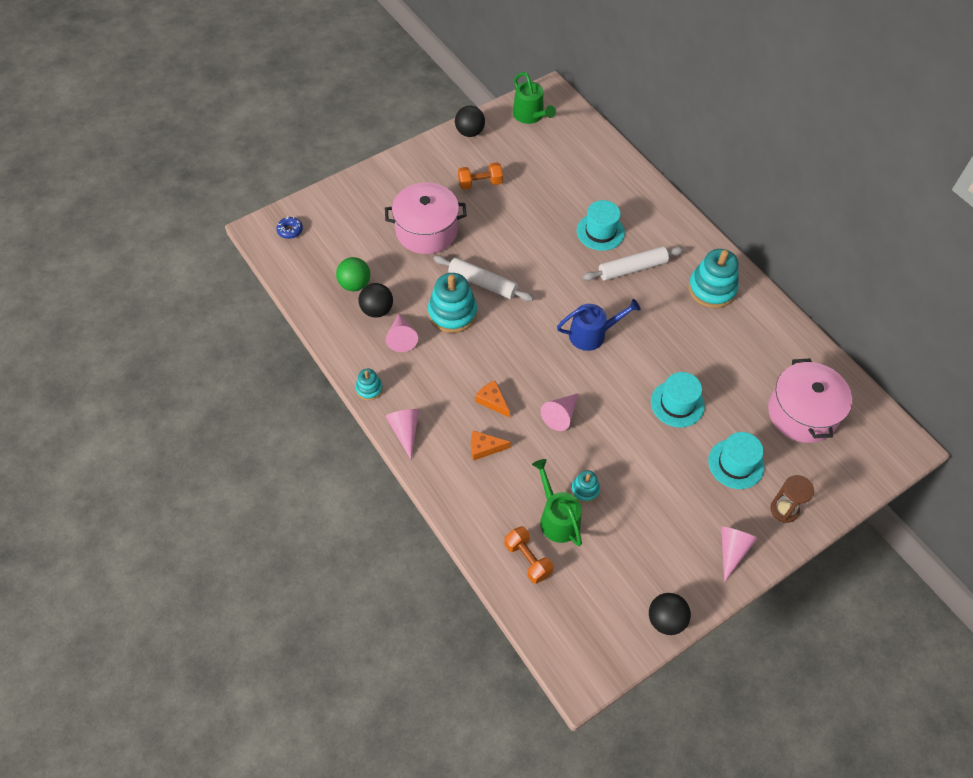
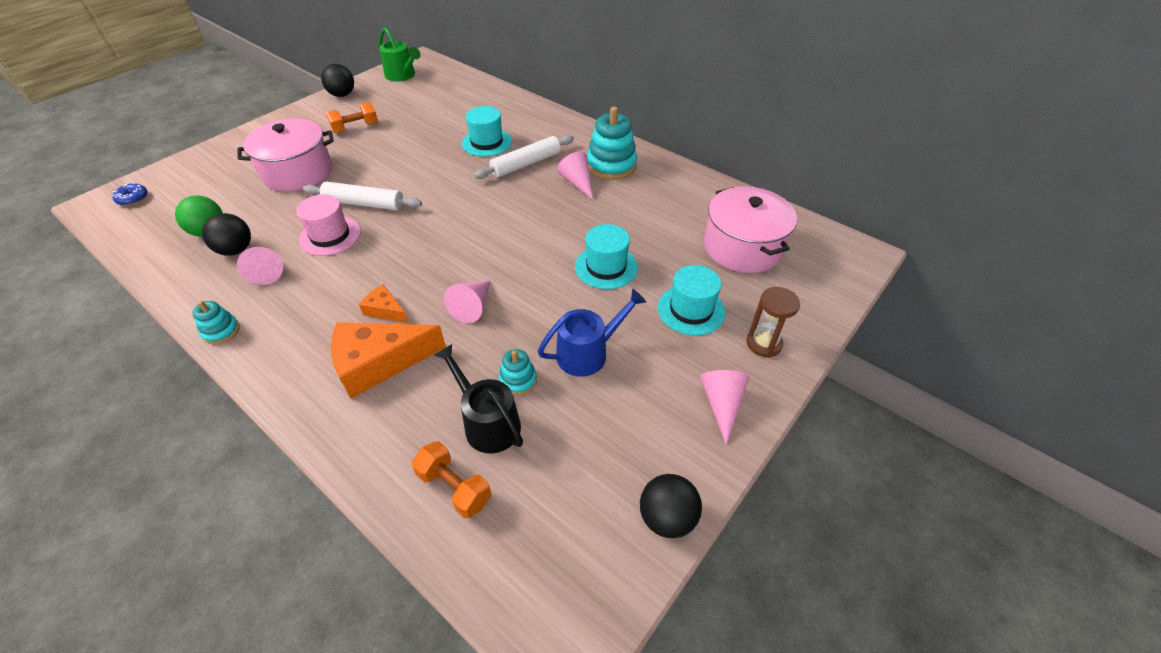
camera: 15 degrees left, 10 degrees down
(405, 431) = (269, 368): pink cone -> pink cone (577, 183)
(452, 313) = (330, 236): turquoise stacking toy -> pink hat
(484, 448) = (379, 363): orange cheese -> orange cheese, size x1.98
(557, 518) = (488, 423): green watering can -> black watering can
(592, 334) = (495, 224): blue watering can -> blue watering can (587, 353)

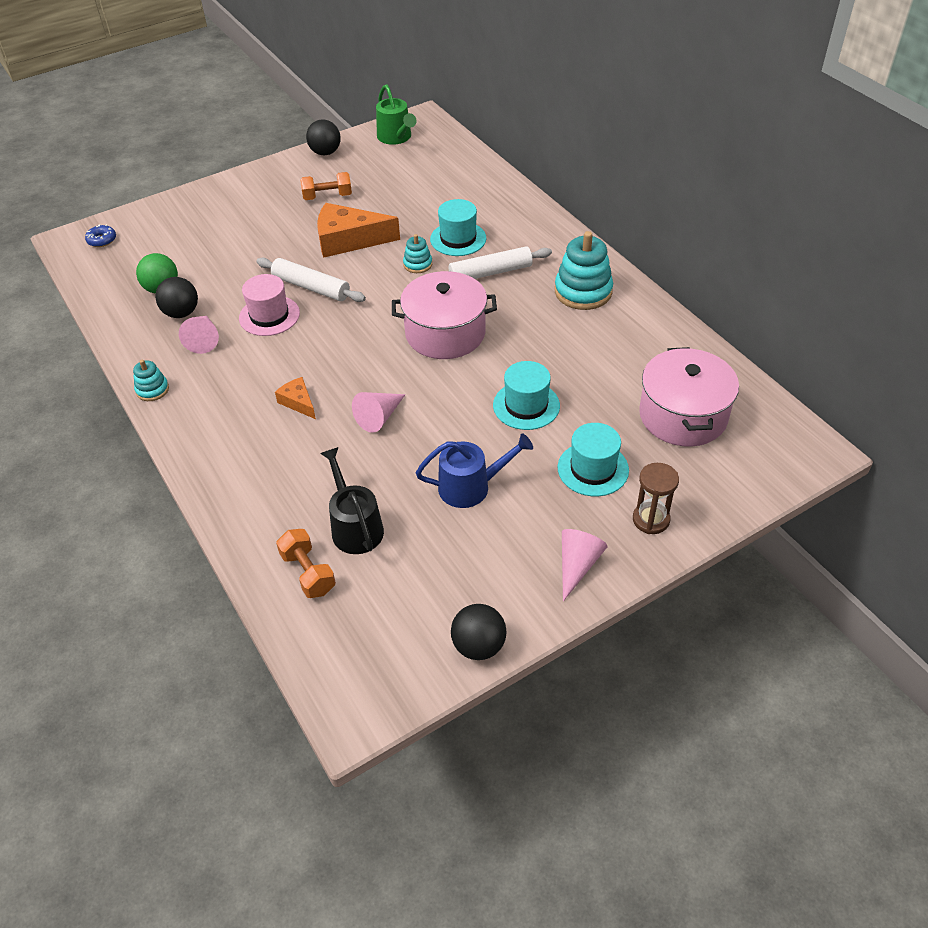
camera: 20 degrees right, 0 degrees up
(298, 172) = (257, 239): pink pot -> pink pot (445, 333)
(379, 363) = (278, 451): orange cheese -> orange cheese (348, 240)
(518, 380) = (395, 496): turquoise stacking toy -> turquoise stacking toy (417, 264)
(577, 183) = (537, 306): pink cone -> none

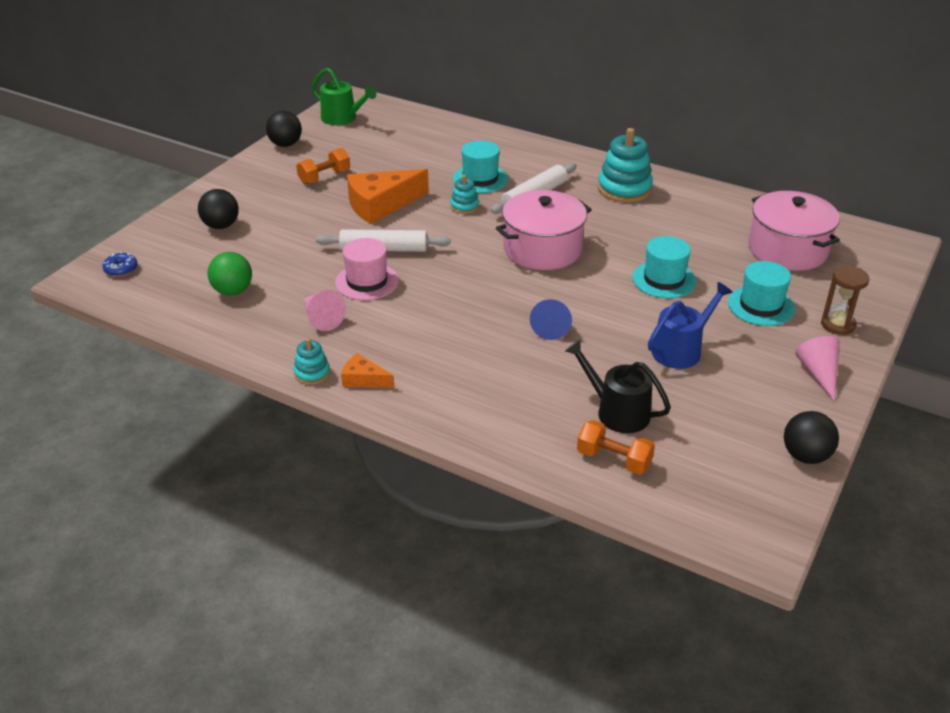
camera: 30 degrees left, 10 degrees down
(181, 313) = (275, 304): black ball -> black ball (221, 226)
(298, 402) = (466, 338): orange cheese -> orange cheese (363, 379)
(379, 417) = (551, 326): pink cone -> blue cone

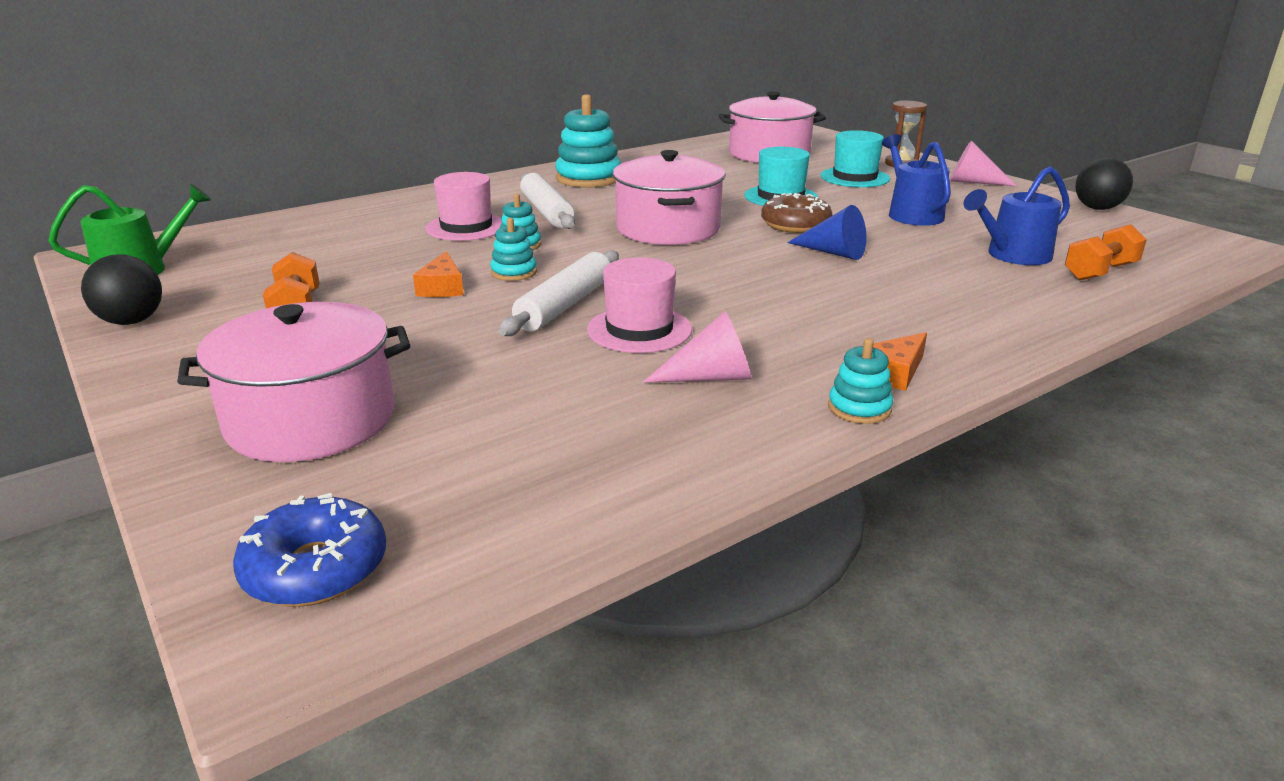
camera: 65 degrees left, 10 degrees down
(121, 269) = (315, 569): blue donut -> blue donut, size x1.63
(221, 226) = (311, 419): black ball -> pink pot
(233, 291) = (554, 441): green ball -> none
(381, 205) = (442, 287): orange cheese -> orange cheese, size x0.51
(419, 218) = (514, 272): none -> turquoise stacking toy
(480, 179) = (466, 227): turquoise hat -> pink hat
(599, 299) = (795, 225): none -> brown donut
(617, 412) = (1013, 255): black watering can -> blue watering can

